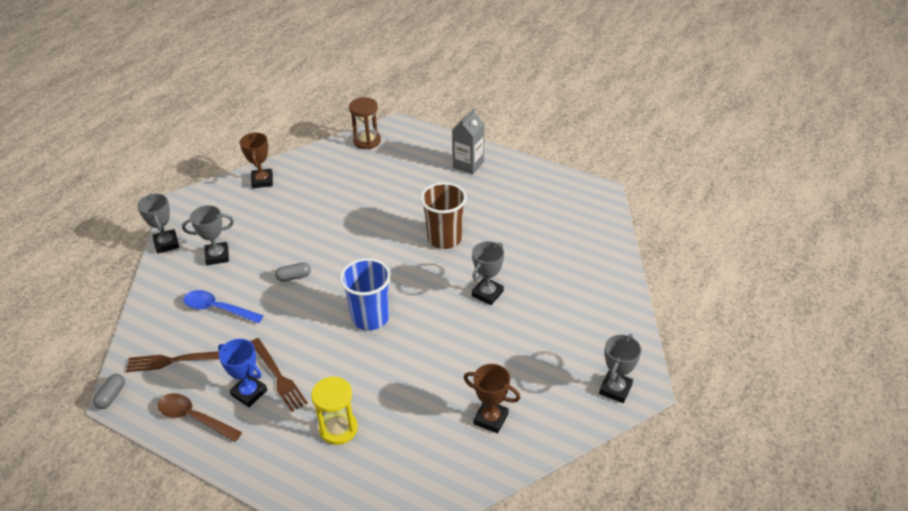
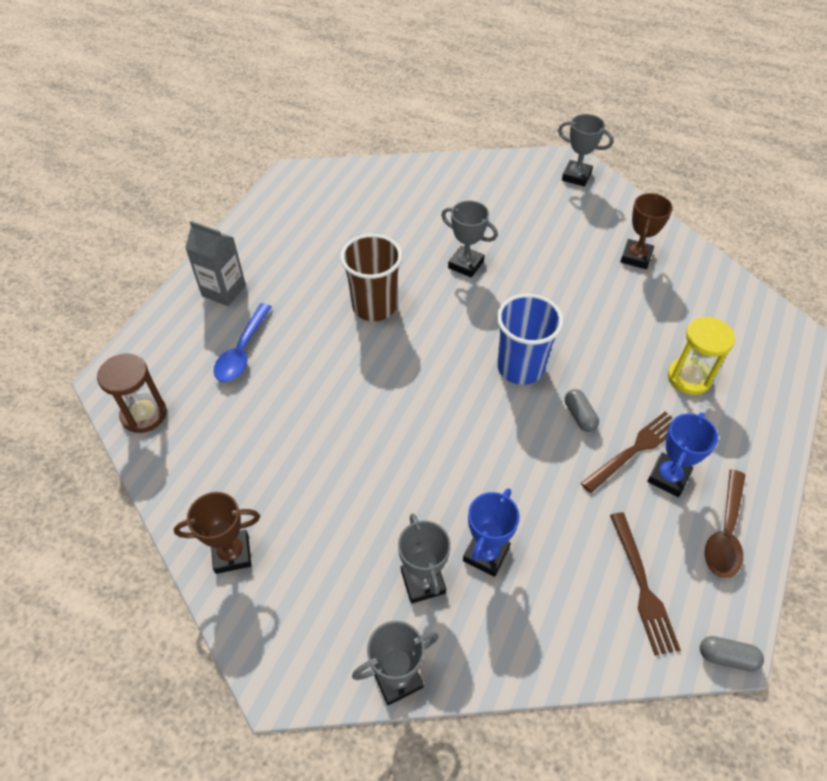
camera: 95 degrees left, 10 degrees up
(218, 309) = (534, 551): blue spoon -> blue spoon (242, 351)
(224, 285) = (486, 554): none -> blue trophy
(294, 277) = (459, 463): grey capsule -> grey capsule (579, 416)

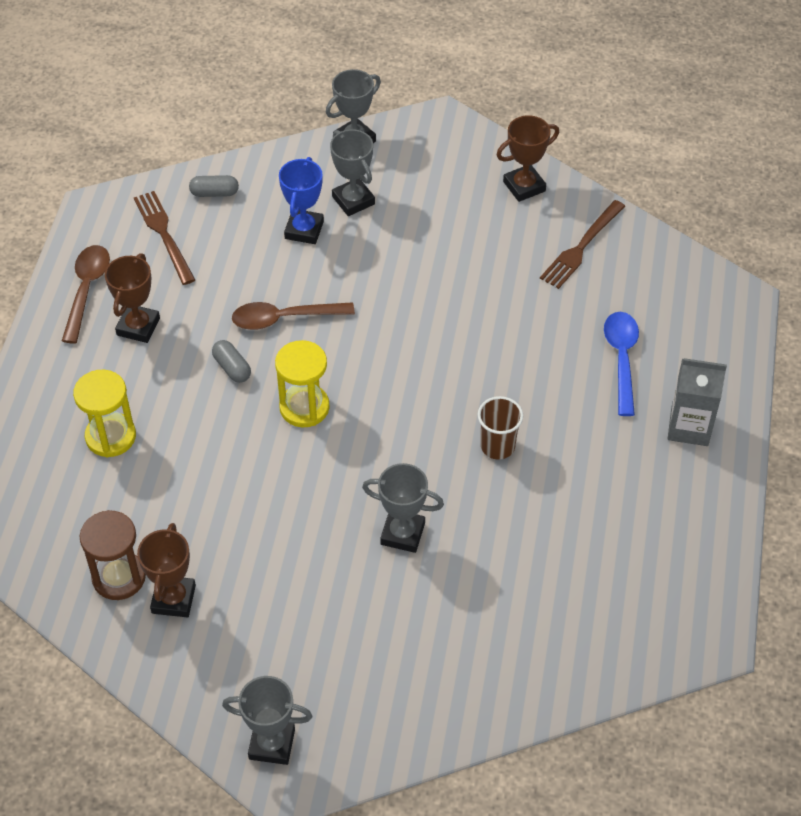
camera: 165 degrees right, 0 degrees up
(144, 414) = (680, 275): brown hourglass -> brown hourglass (119, 577)
(374, 306) = (497, 446): brown cup -> brown cup, size x0.62
(520, 367) = (304, 407): blue cup -> yellow hourglass
(524, 454) = (285, 318): none -> brown spoon
(635, 450) = (172, 345): brown fork -> brown fork (581, 247)
(668, 477) = (138, 327): blue trophy -> brown trophy
(727, 657) = (95, 202): grey capsule -> grey capsule (214, 193)

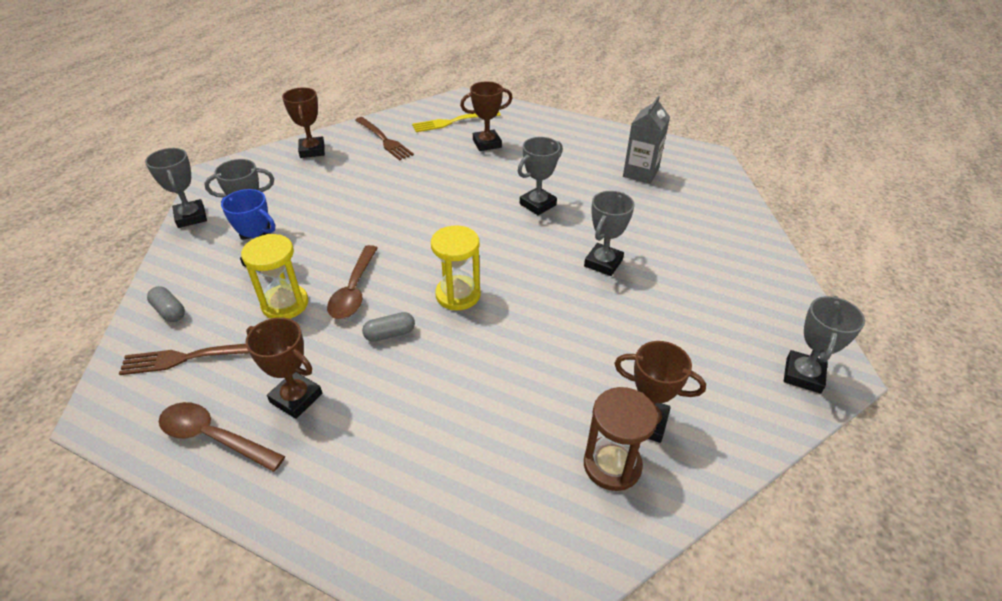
camera: 75 degrees left, 10 degrees down
(110, 436) = (429, 445): yellow hourglass -> yellow hourglass (285, 304)
(214, 193) = (169, 311): grey capsule -> grey capsule turned 60 degrees counterclockwise
(497, 446) = (537, 204): brown cup -> grey trophy
(621, 359) = (487, 144): blue spoon -> brown trophy
(663, 306) = (453, 122): none -> yellow fork
(689, 427) = (550, 132): grey carton -> grey carton (640, 173)

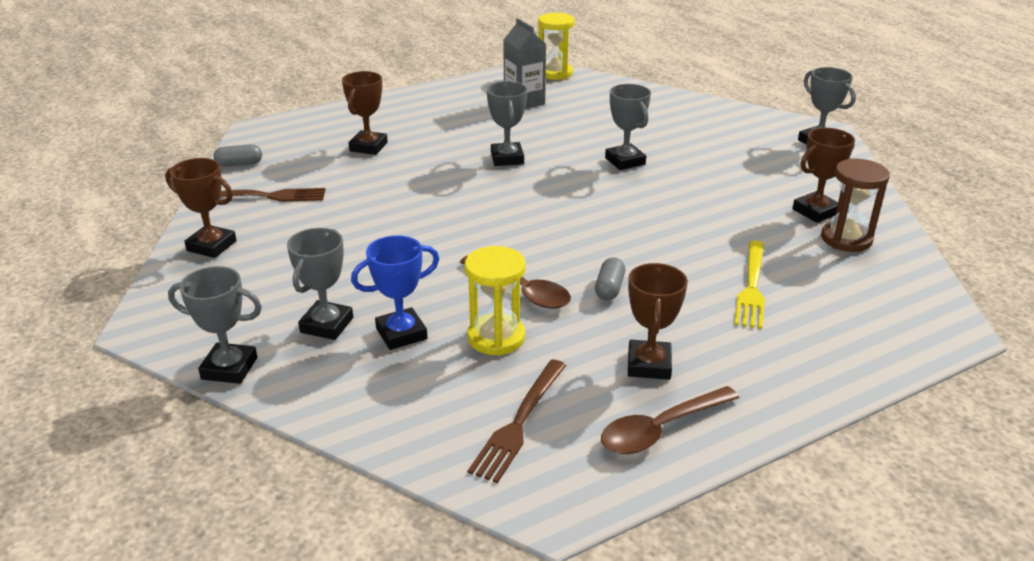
camera: 55 degrees left, 10 degrees down
(169, 311) = (416, 423): grey capsule -> grey capsule (239, 164)
(296, 398) = (649, 365): brown trophy -> brown trophy turned 60 degrees counterclockwise
(453, 122) = (296, 149): yellow fork -> yellow fork (751, 287)
(458, 295) = (592, 238): yellow hourglass -> yellow hourglass (555, 73)

